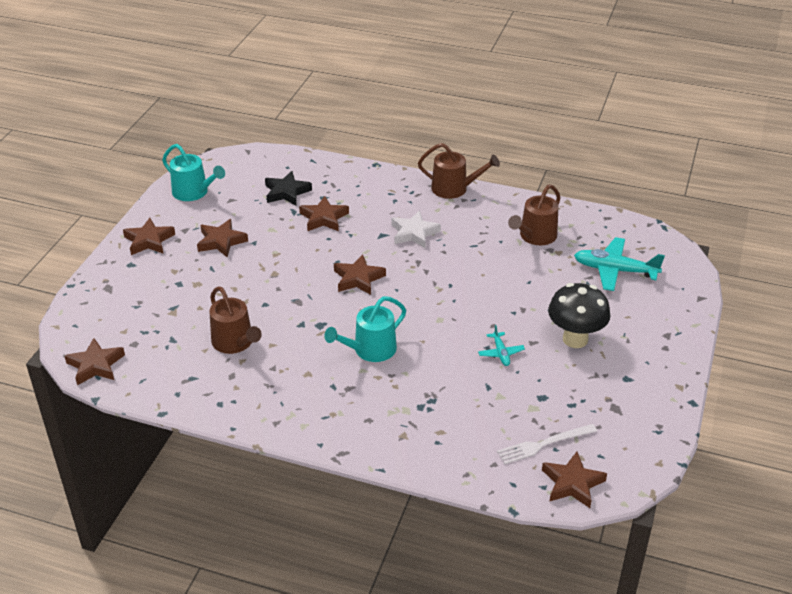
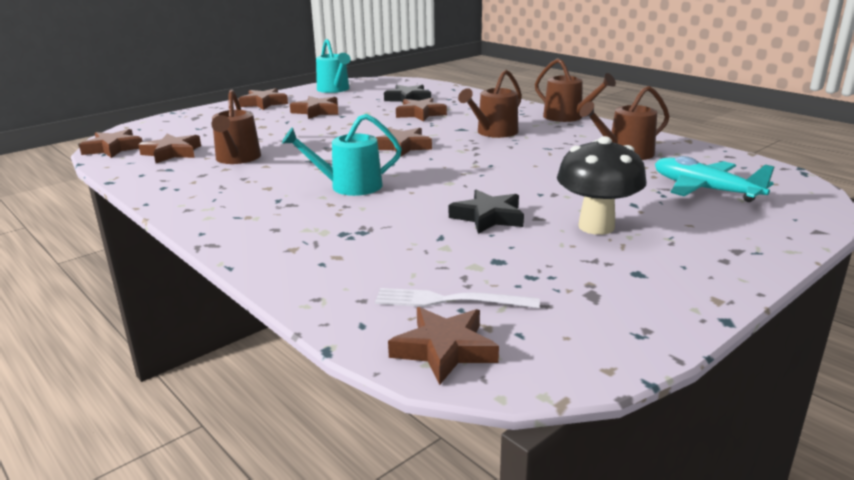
camera: 30 degrees right, 15 degrees down
(163, 354) = (172, 153): none -> brown star
(414, 233) = (494, 132): white star -> brown watering can
(501, 353) = (488, 217): turquoise plane -> black star

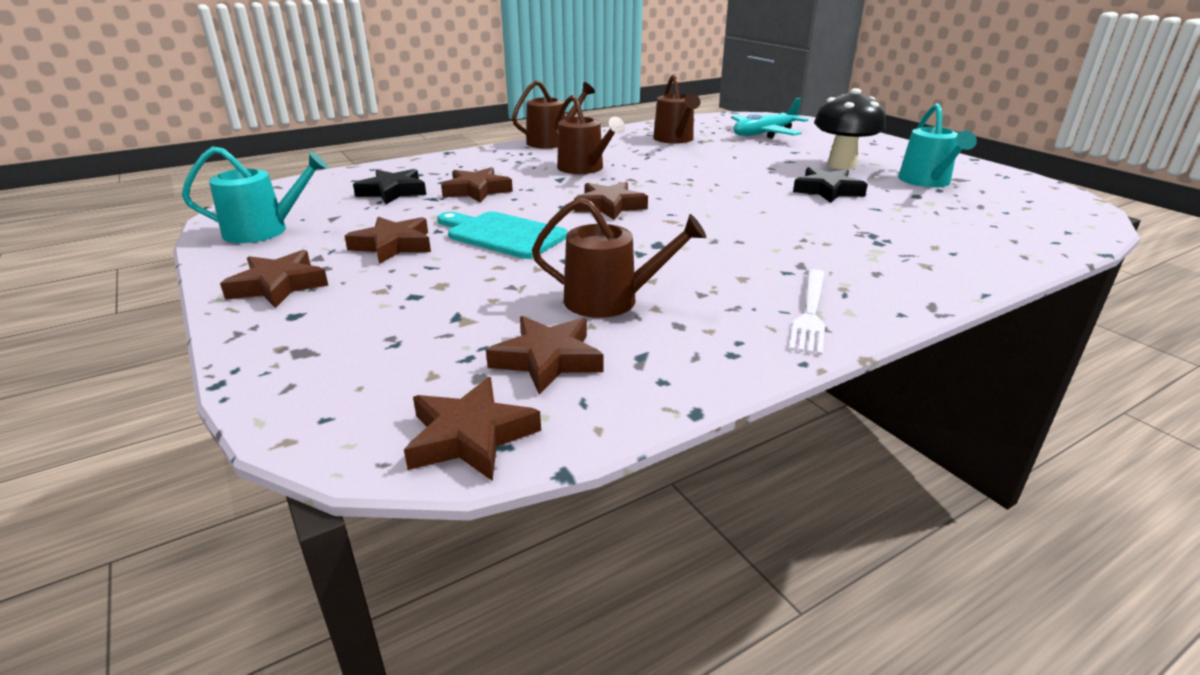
camera: 80 degrees left, 5 degrees up
(337, 128) = (502, 234): none -> turquoise cutting board
(350, 186) = (744, 235): turquoise watering can -> turquoise watering can (926, 181)
(444, 350) = (1069, 220): brown star -> none
(450, 300) = (995, 214): white fork -> white fork (810, 313)

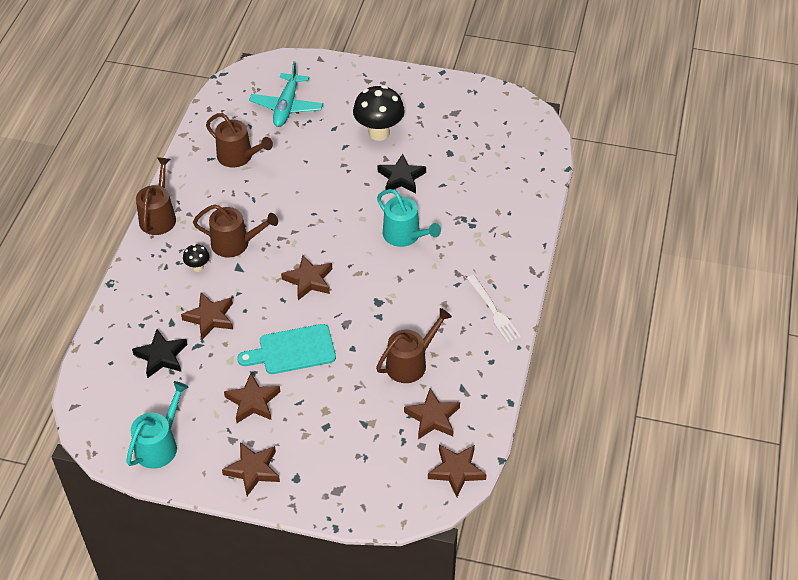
camera: 45 degrees left, 20 degrees up
(527, 167) = (198, 267): none -> black mushroom
(926, 181) = (441, 128): turquoise watering can -> turquoise watering can (405, 235)

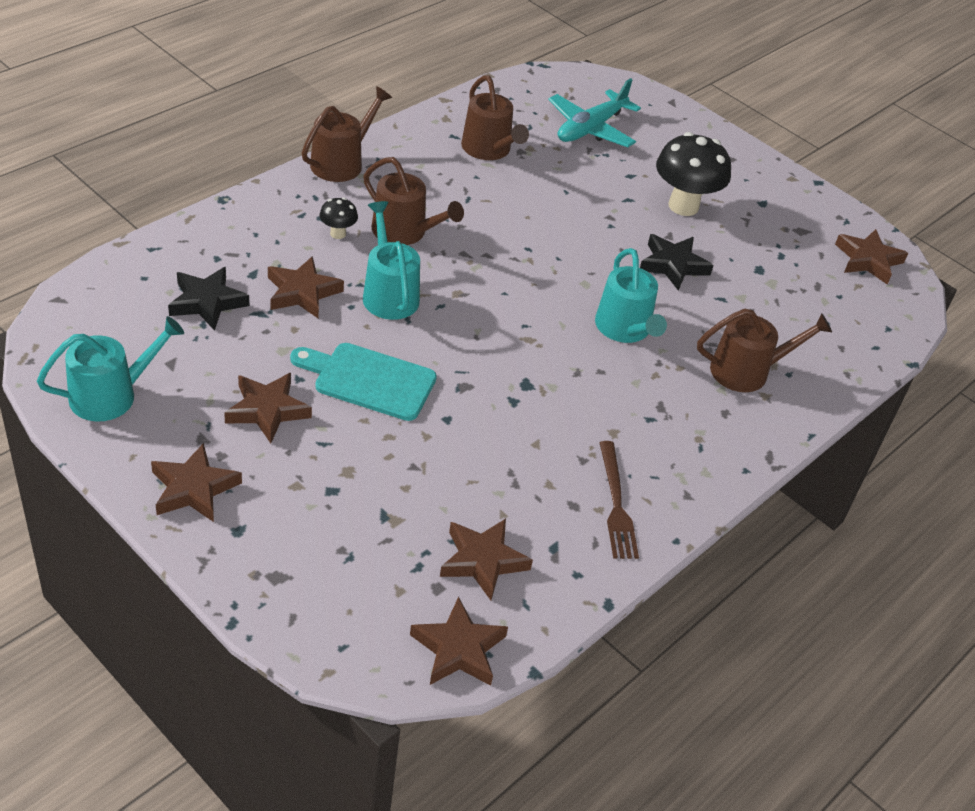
camera: 25 degrees right, 5 degrees down
(259, 290) = (389, 294): none -> turquoise watering can
(309, 280) = (459, 315): brown star -> brown star (868, 260)
(410, 363) = (508, 478): brown watering can -> brown watering can (746, 371)
(475, 345) = (616, 504): none -> brown fork
(493, 311) = (675, 477): white fork -> none

